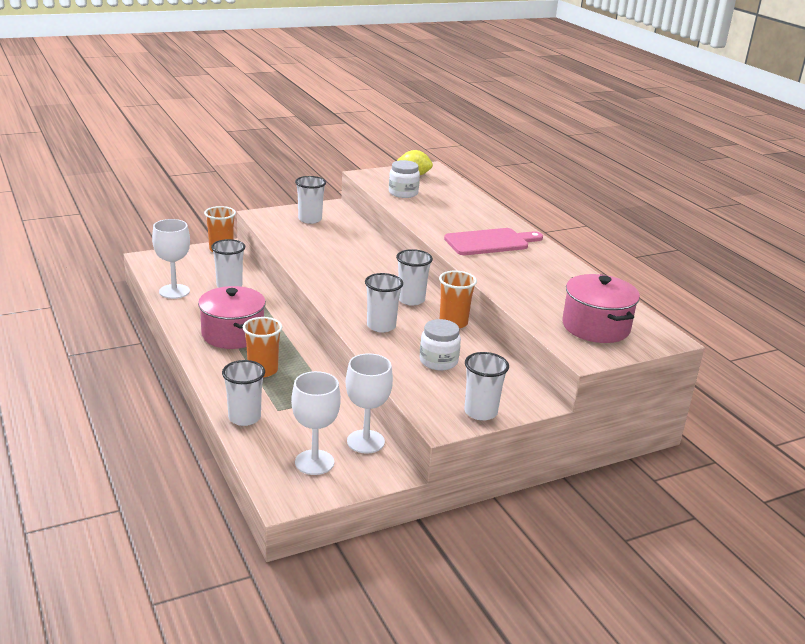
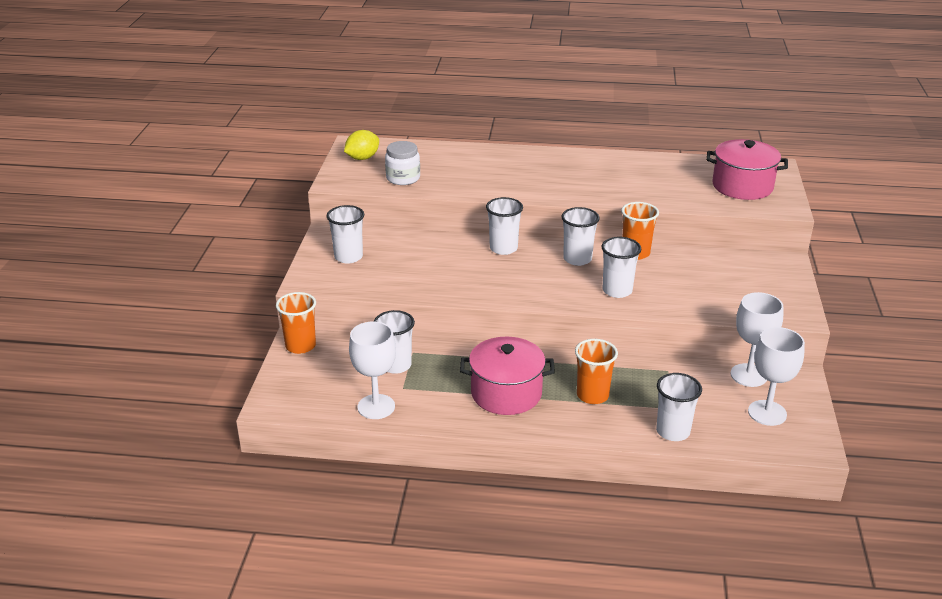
camera: 55 degrees left, 5 degrees up
(438, 361) = (698, 283): white jar -> none
(480, 412) = (790, 292): white cup -> white cup (503, 248)
(490, 242) = (554, 174): pink cutting board -> none

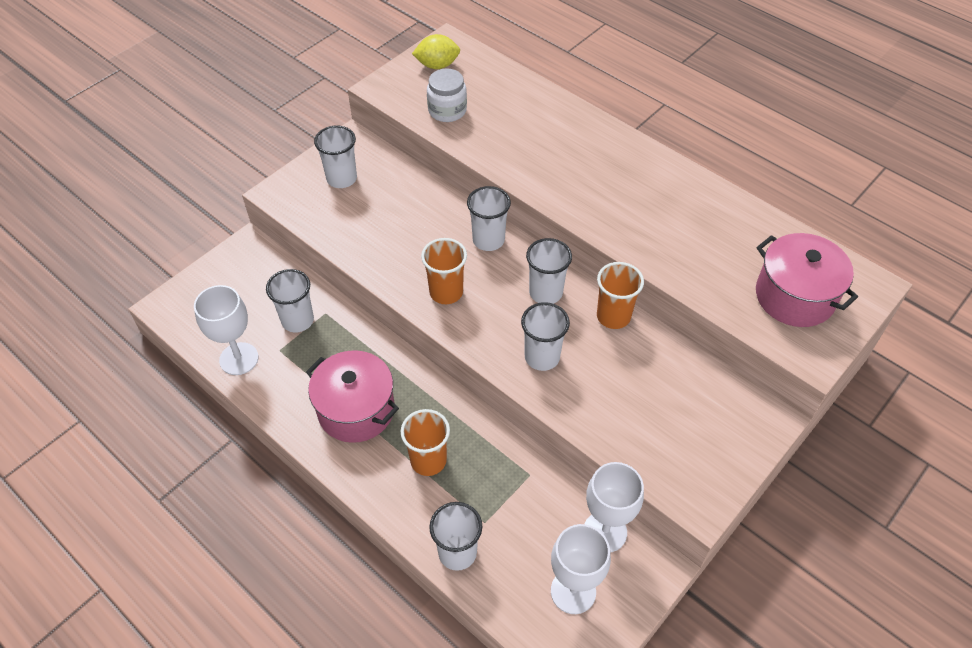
camera: 35 degrees right, 20 degrees up
(300, 346) = (245, 253): orange cup -> orange cup (446, 292)

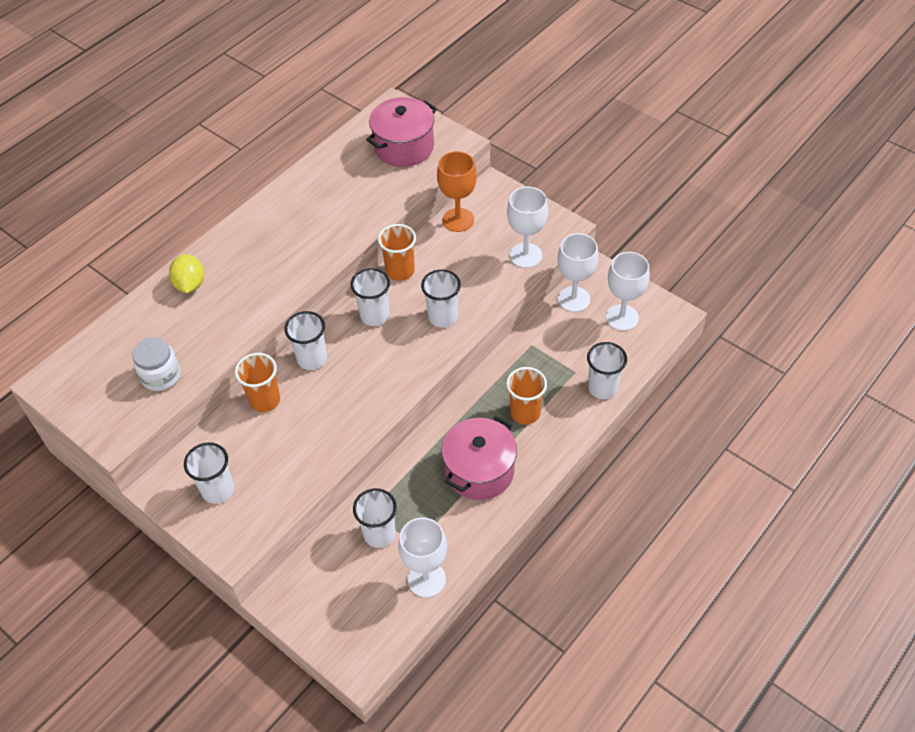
camera: 90 degrees left, 0 degrees up
(437, 65) = (85, 389): yellow lemon -> yellow lemon (190, 284)
(446, 292) = (373, 387): orange cup -> orange cup (265, 400)
(644, 452) = (525, 255): none -> white goblet
(703, 378) = (458, 220): none -> orange goblet

